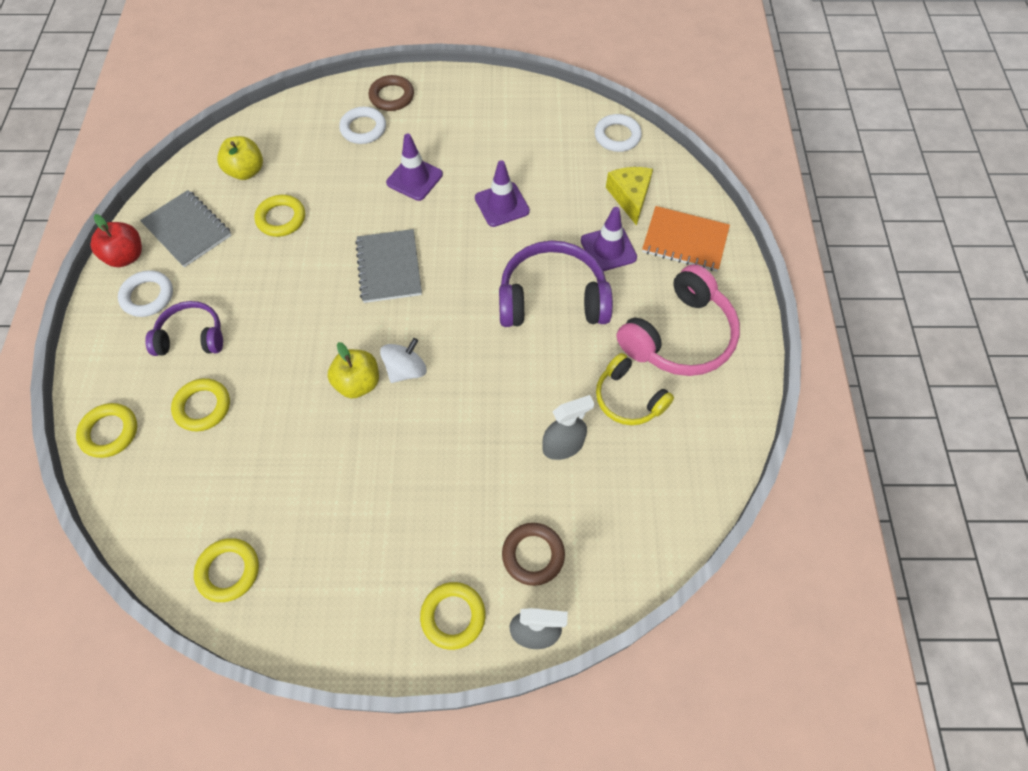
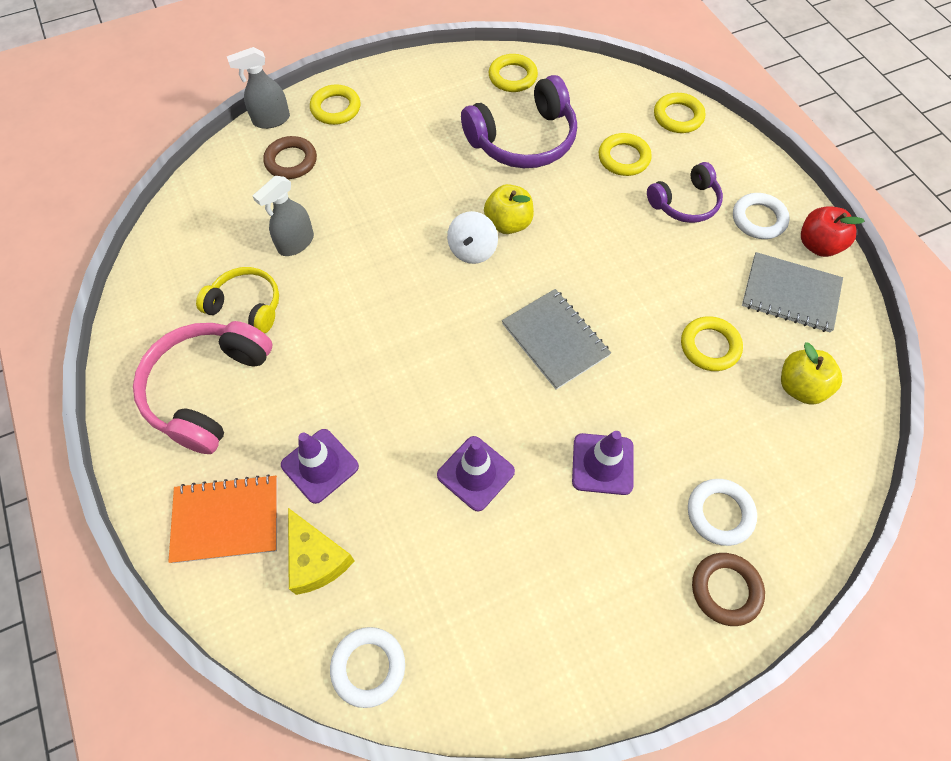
camera: 155 degrees right, 0 degrees up
(552, 298) = (362, 377): purple headphones -> purple headphones (523, 140)

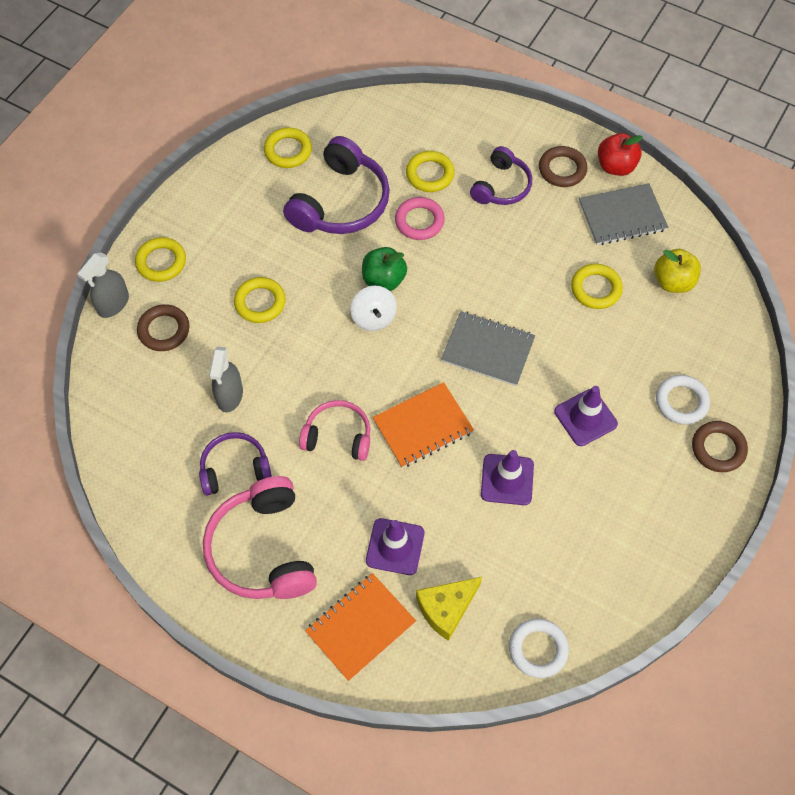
camera: 35 degrees left, 0 degrees up
(246, 306) = (235, 469): yellow headphones -> purple headphones
(316, 559) = (446, 608): yellow cheese -> yellow cheese turned 120 degrees clockwise
(355, 333) = (338, 436): none -> pink headphones
(437, 372) = (423, 426): none -> orange notebook
(508, 223) = (384, 280): yellow apple -> green apple
(581, 192) = (419, 221): none -> pink ring
(678, 117) = (445, 115): yellow ring -> yellow ring (260, 302)
(758, 219) = (562, 169): white ring -> brown ring

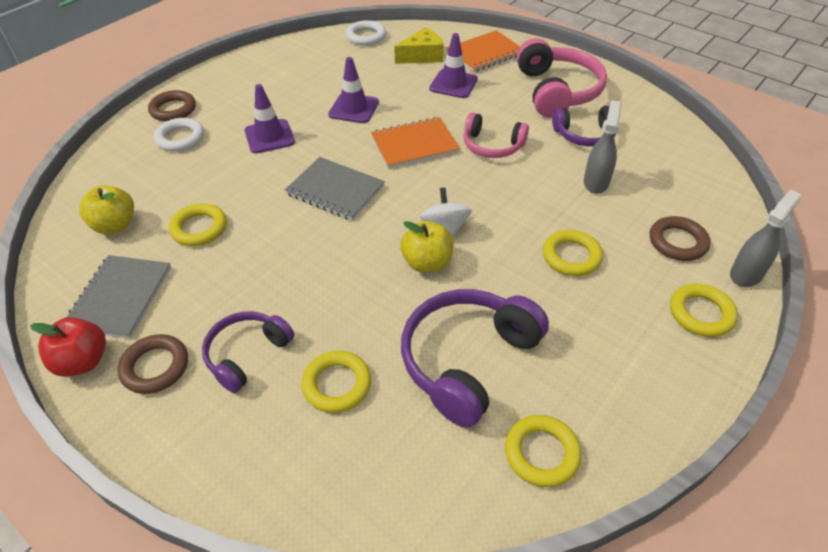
camera: 170 degrees left, 15 degrees down
(384, 280) = (427, 263): green apple -> yellow apple
(419, 221) = (369, 322): pink ring -> none
(622, 216) = (120, 297): grey notebook -> grey notebook turned 75 degrees counterclockwise

